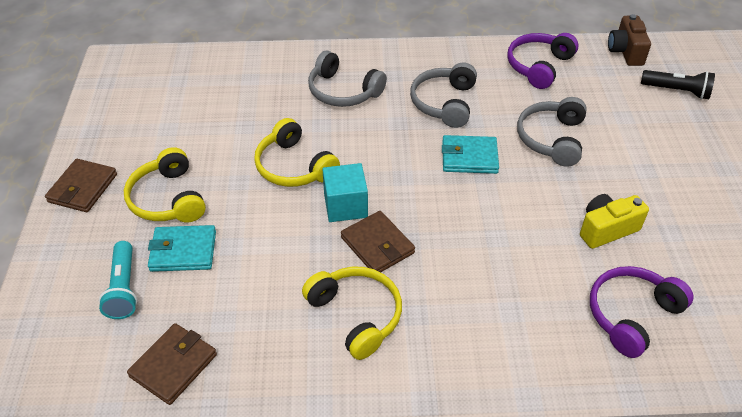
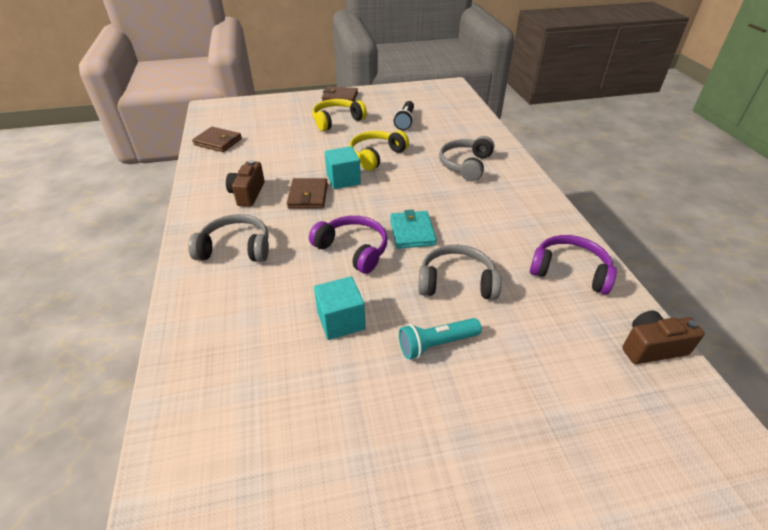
camera: 80 degrees right, 5 degrees down
(123, 288) = (269, 120): turquoise flashlight -> turquoise flashlight (436, 344)
(183, 251) = (297, 131): turquoise wallet -> none
(356, 315) = (248, 194): yellow headphones -> brown camera
(377, 245) = (308, 196): brown wallet -> brown wallet turned 45 degrees counterclockwise
(444, 103) = (477, 214): grey headphones -> grey headphones (236, 248)
(606, 229) = (341, 320): yellow camera -> turquoise cube
(631, 315) = (239, 335): purple headphones -> purple headphones (353, 249)
(676, 91) = (599, 399): black flashlight -> black flashlight (405, 121)

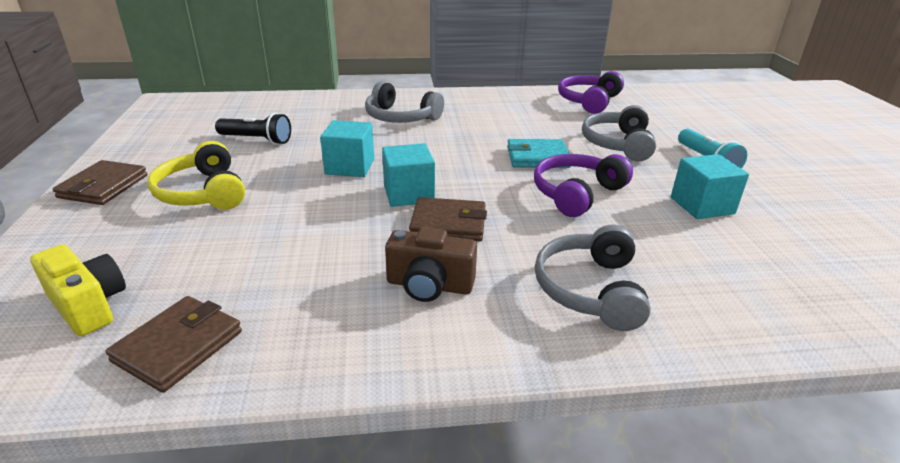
camera: 85 degrees left, 10 degrees down
(246, 119) = (88, 305): none -> yellow camera
(376, 156) = (350, 167): yellow headphones -> turquoise cube
(651, 347) = (666, 93): brown camera -> none

